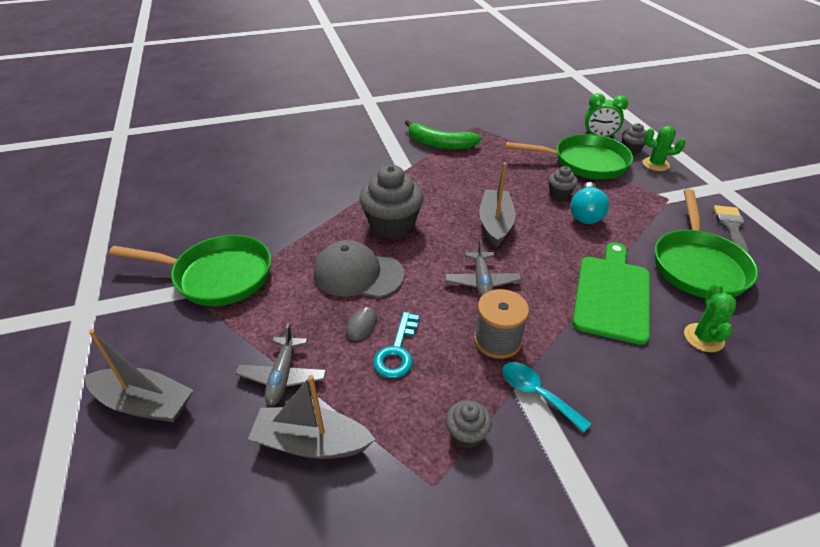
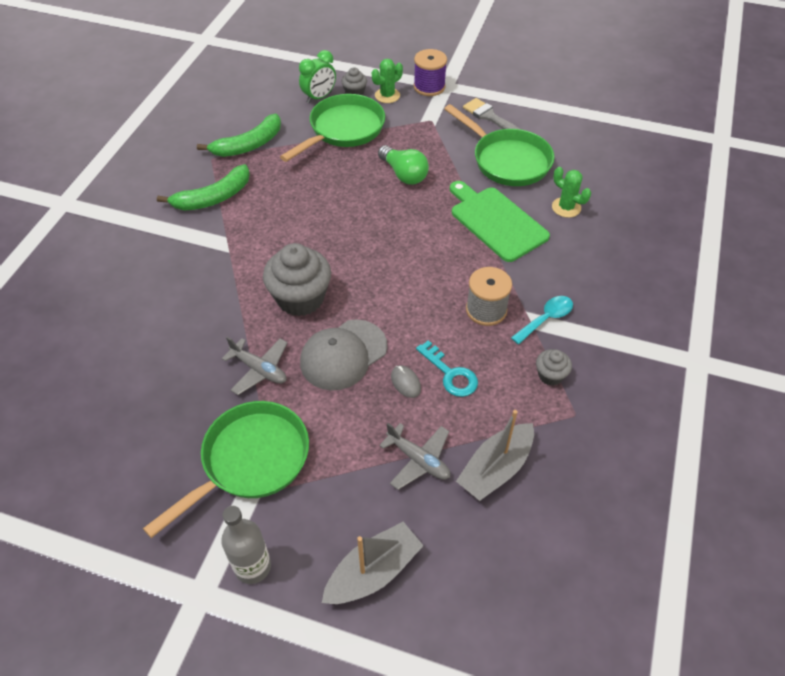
camera: 55 degrees left, 10 degrees up
(120, 325) = (253, 566): none -> grey bottle
(482, 282) = (422, 282): grey plane -> grey plane (259, 369)
(495, 224) = (365, 233): grey boat -> none
(507, 133) = (249, 145): none -> green banana
(536, 393) = (546, 319): turquoise spoon -> turquoise spoon turned 150 degrees clockwise
(560, 193) = (366, 171): grey cupcake -> none
(586, 213) = (404, 174): turquoise light bulb -> green light bulb
(703, 179) = (429, 87): none -> purple spool

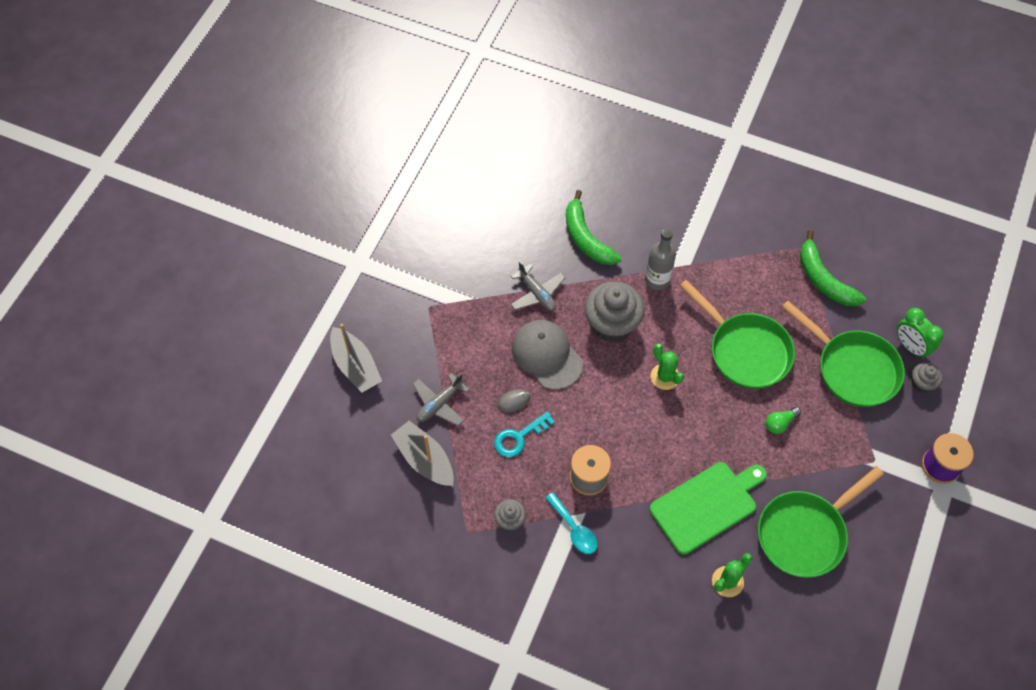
camera: 95 degrees right, 10 degrees up
(213, 197) = (743, 252): green banana -> green banana (586, 238)
(250, 461) = (453, 289): green pan -> green pan (745, 351)
(253, 566) = (371, 292): grey bottle -> grey bottle (657, 280)
(259, 369) = (537, 293): grey plane -> grey plane turned 75 degrees counterclockwise
(387, 95) = (919, 418): green cactus -> green cactus (665, 377)
(404, 174) = (780, 423): green light bulb -> green light bulb, size x0.60
(489, 117) = (885, 526): grey brush -> none

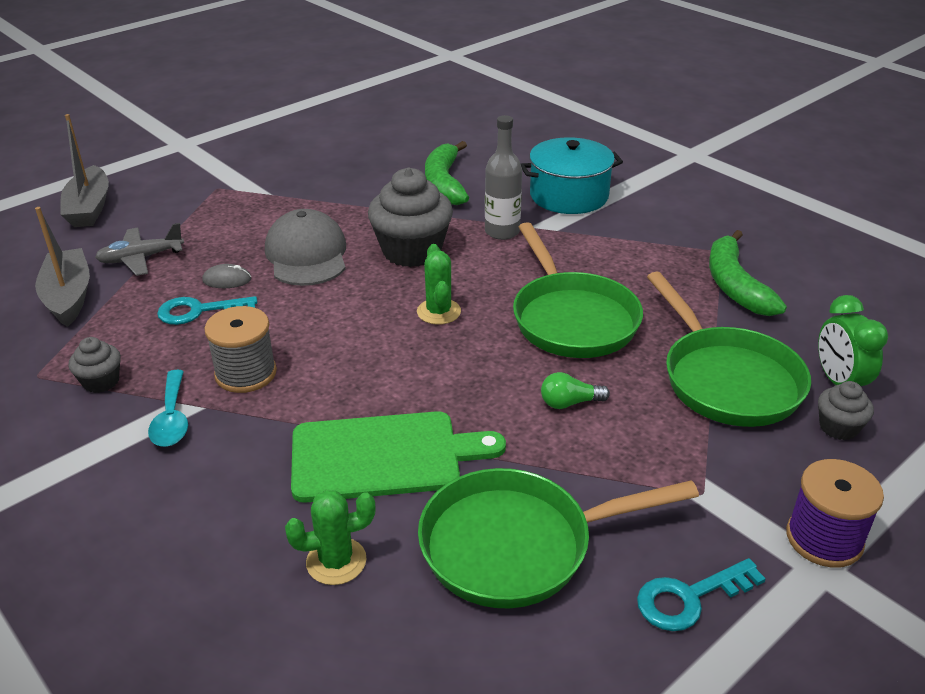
camera: 25 degrees right, 25 degrees down
(537, 293) = (346, 207): grey plane -> none
(678, 221) = (569, 196): none -> turquoise pot
(896, 529) = (689, 598): none -> turquoise key

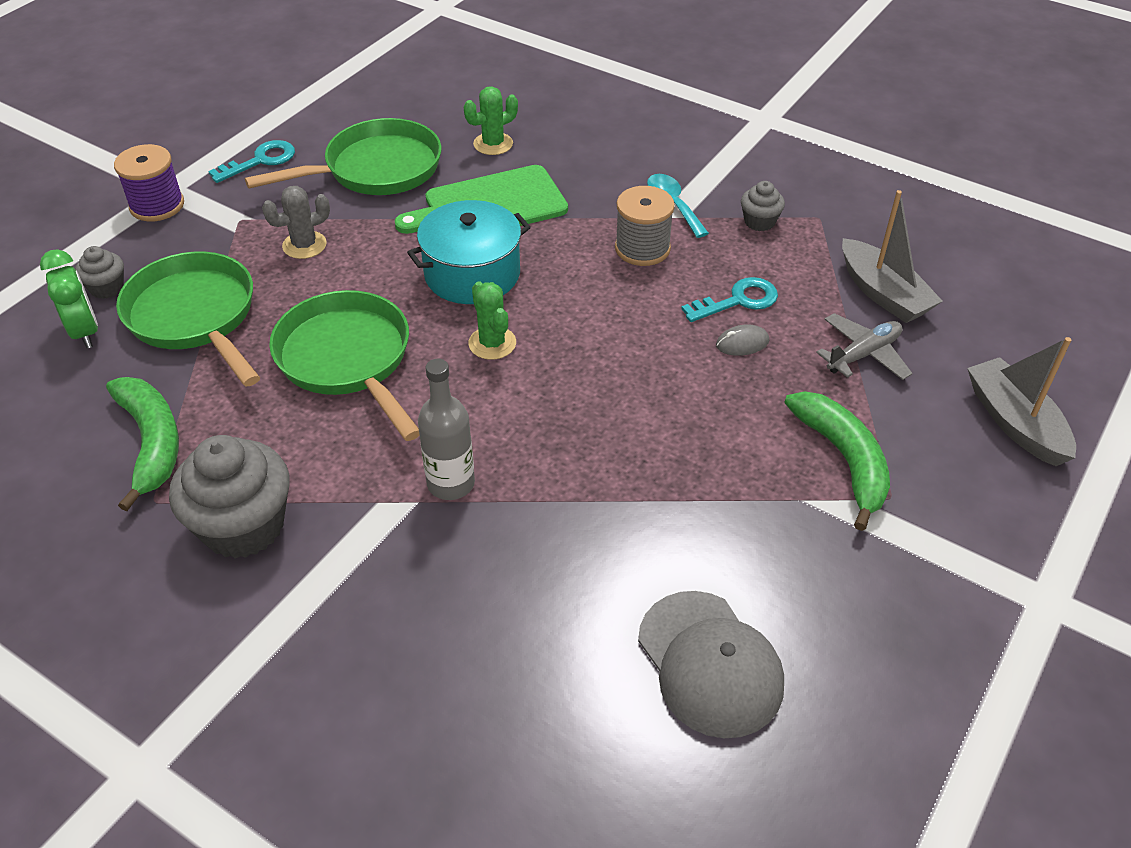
camera: 165 degrees right, 10 degrees up
(307, 255) = (679, 395): grey cap -> grey cap (710, 664)
(412, 251) = (556, 425): grey cupcake -> grey cupcake (243, 526)
(444, 183) = (565, 579): green banana -> green banana (843, 459)
(569, 196) = (364, 586): turquoise pot -> turquoise pot (472, 274)
(569, 403) = (345, 270): green light bulb -> none
(616, 442) = (304, 245): none -> grey cactus

